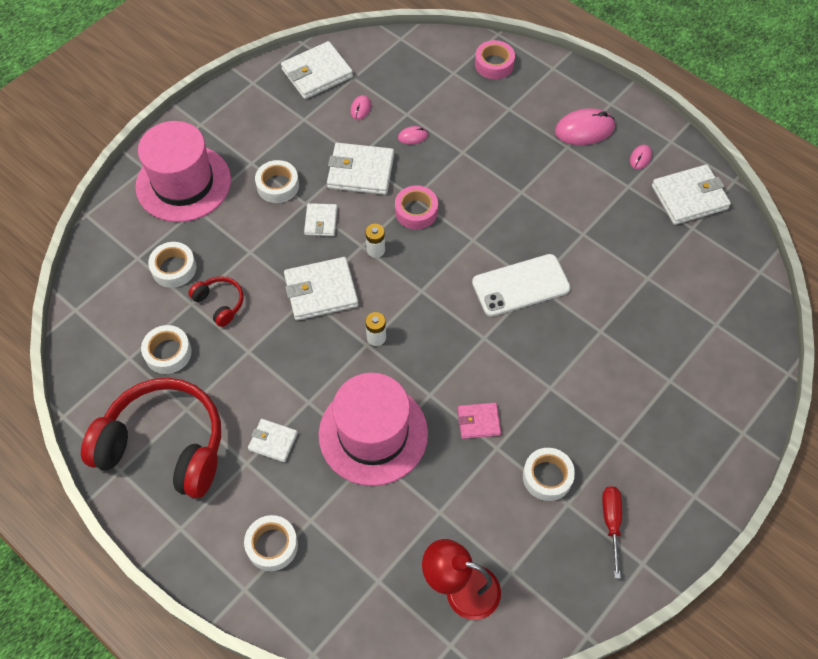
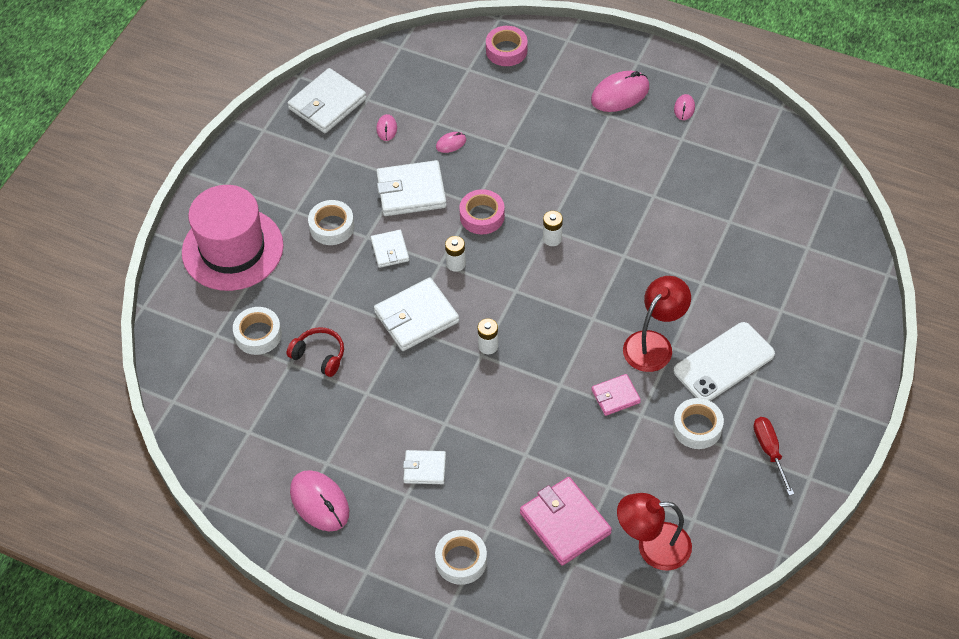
camera: 15 degrees left, 5 degrees down
(164, 446) = (319, 502): red headphones -> pink mouse
(168, 353) = (286, 416): white tape -> none
(373, 434) = (519, 435): pink hat -> none
(384, 537) = (565, 523): none -> pink wallet
(473, 250) = (552, 238): none -> white battery
(520, 285) = (610, 260): white phone -> white phone (724, 362)
(534, 379) = (654, 344): none -> red lamp
(689, 197) = (744, 135): white wallet -> none

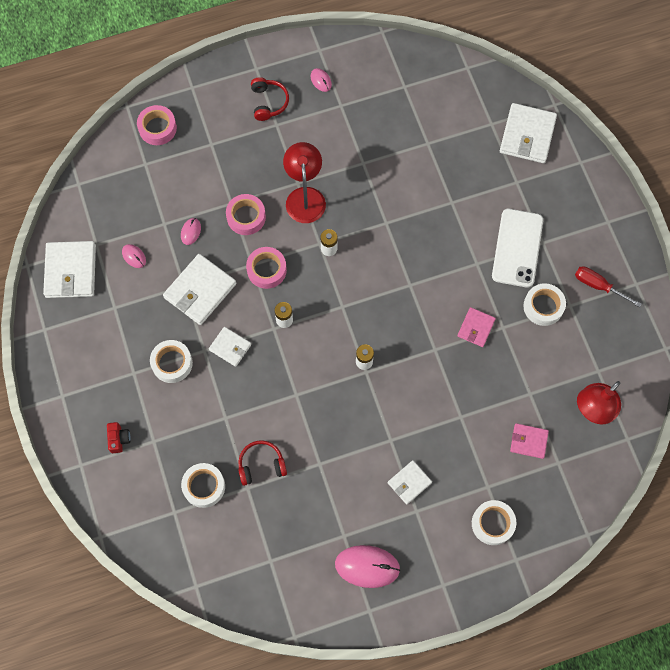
camera: 45 degrees left, 15 degrees up
(232, 249) = (119, 439): pink hat -> red camera
(416, 317) = (297, 381): white wallet -> white wallet (527, 135)
(508, 165) = (246, 217): none -> pink tape
(565, 523) = (528, 441): pink wallet -> pink wallet, size x0.57
(620, 94) = (268, 102): pink mouse -> red headphones
(654, 344) = (464, 271): red lamp -> red lamp (305, 197)

